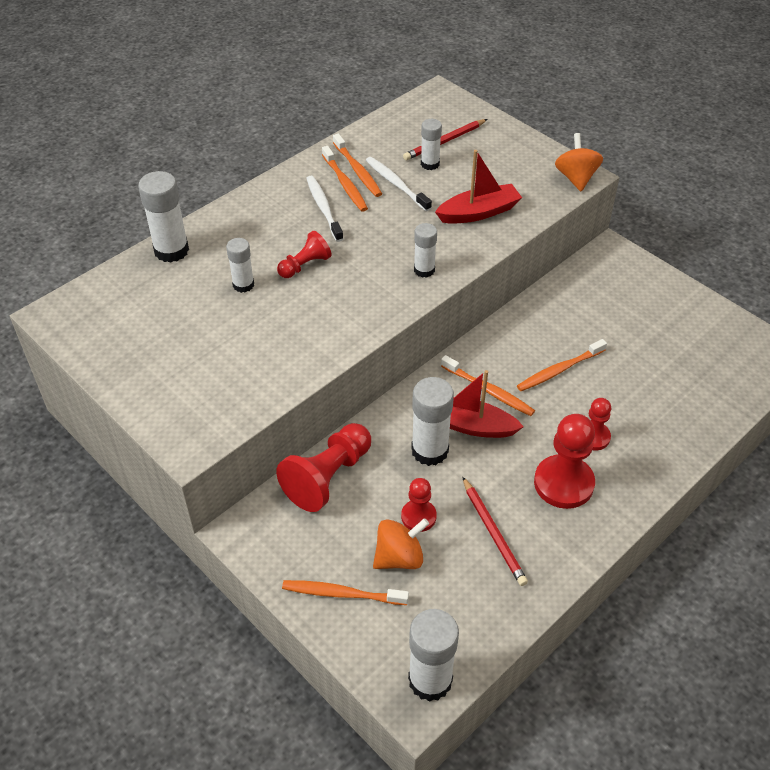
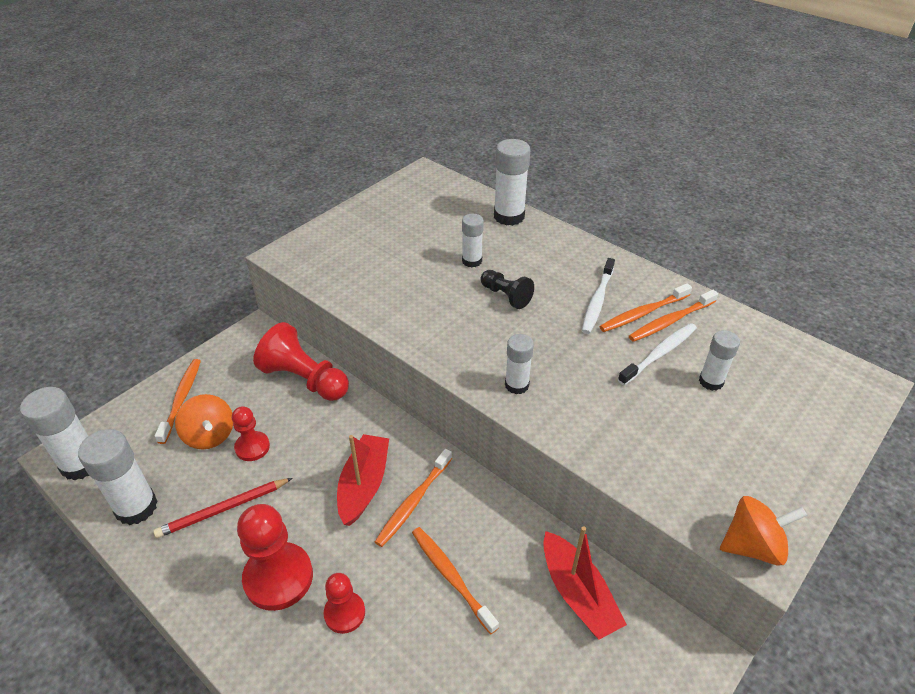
camera: 85 degrees right, 5 degrees down
(305, 265) = (506, 296): red pawn -> black pawn
(323, 208) = (597, 301): white toothbrush -> white toothbrush turned 135 degrees clockwise
(430, 450) = (331, 452): white glue stick -> white glue stick (136, 507)
(444, 142) = (763, 394): red pencil -> none
(479, 212) = (633, 432): red boat -> red boat (578, 593)

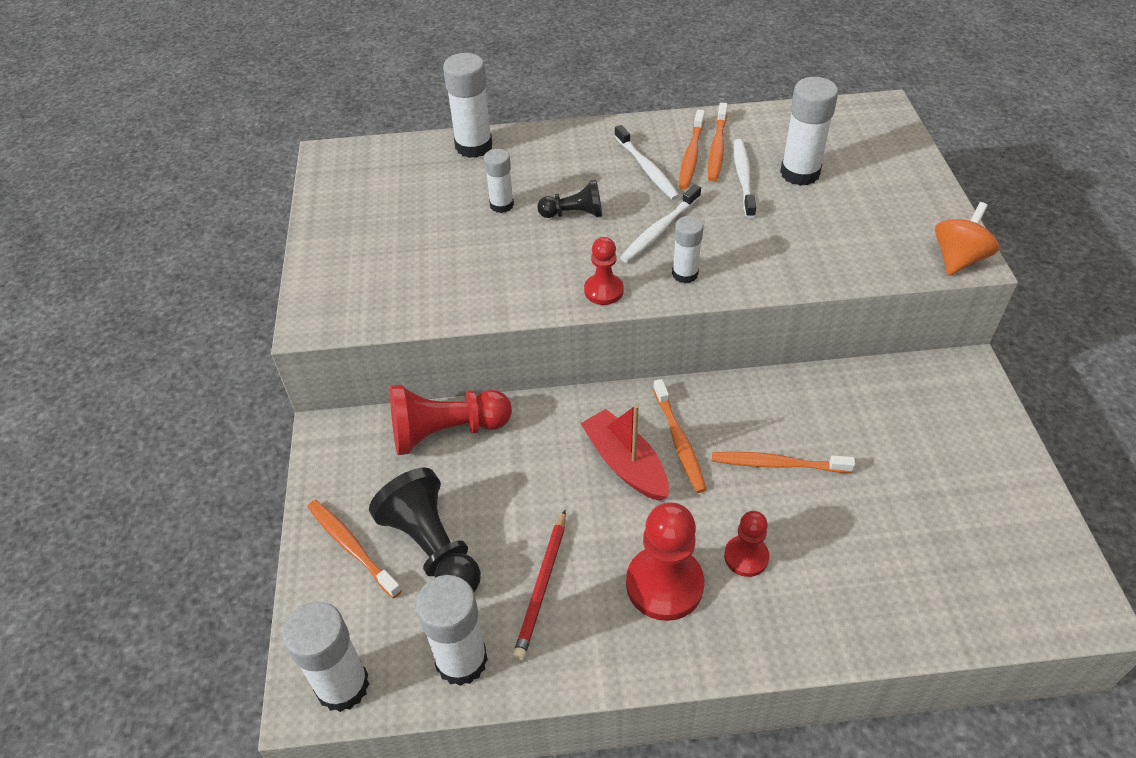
camera: 45 degrees left, 5 degrees up
(210, 435) = (433, 548): orange spinning top -> black pawn
(252, 447) = (488, 521): red pawn -> red pawn (603, 290)
(544, 345) = (659, 230): none -> white toothbrush
(578, 593) = (863, 398): red boat -> none
(711, 381) = (800, 173): white glue stick -> white glue stick, size x1.66

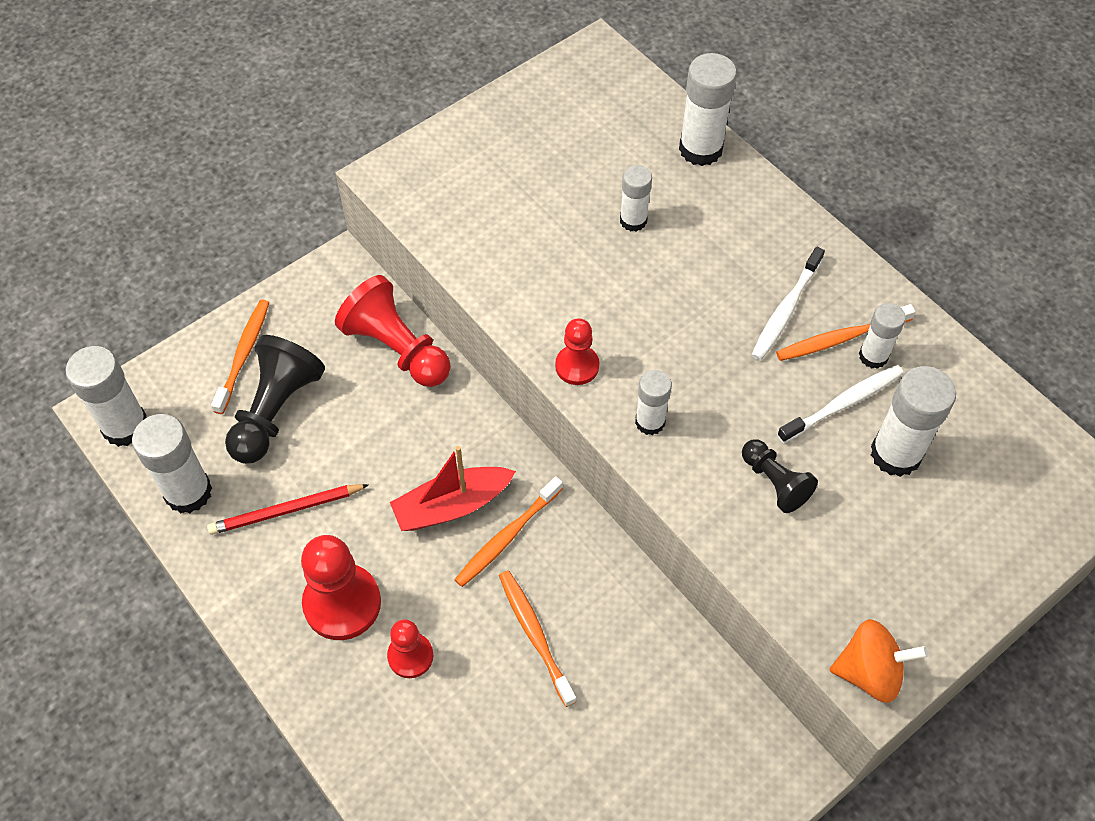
camera: 55 degrees right, 10 degrees up
(574, 214) = (666, 285): black pawn -> black pawn (774, 482)
(625, 464) = (452, 506): red boat -> red boat turned 135 degrees counterclockwise
(659, 230) = (698, 368): white toothbrush -> none
(717, 148) = (873, 356): orange toothbrush -> white glue stick

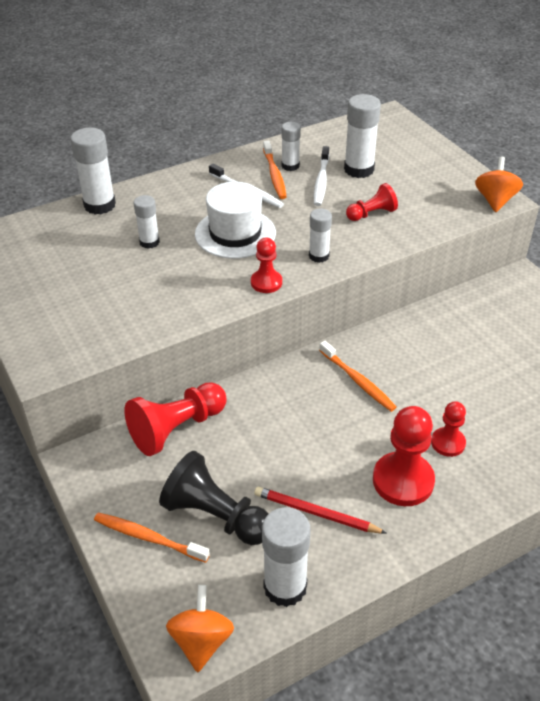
camera: 80 degrees left, 15 degrees down
(125, 426) = (201, 641): white glue stick -> orange spinning top
(286, 511) = (316, 513): red pencil -> red pencil turned 120 degrees clockwise
(452, 506) = (328, 408): red boat -> none
(535, 634) = (434, 375): orange toothbrush -> none
(677, 313) = (235, 233): none -> white hat
(774, 482) = (371, 214): black pawn -> red pawn
(843, 403) = (321, 181): white toothbrush -> white toothbrush turned 150 degrees counterclockwise

